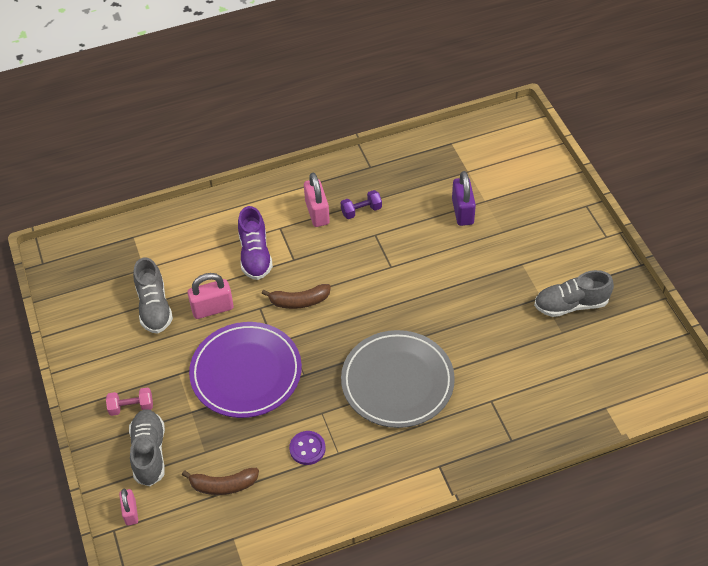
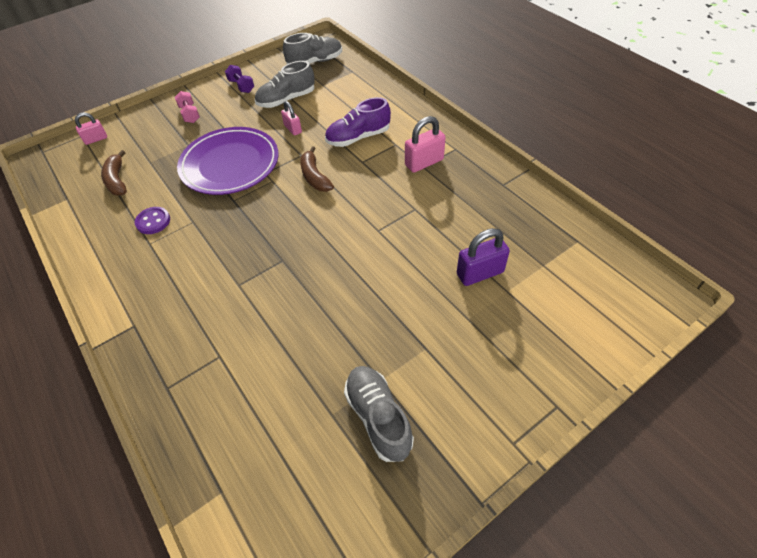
camera: 75 degrees right, 0 degrees up
(149, 453) = (148, 134): grey shoe -> grey shoe (315, 62)
(212, 308) = (293, 129): pink padlock -> pink padlock, size x0.63
(361, 211) = (441, 191): purple dumbbell -> purple dumbbell (241, 86)
(397, 382) = (233, 268): grey plate -> none

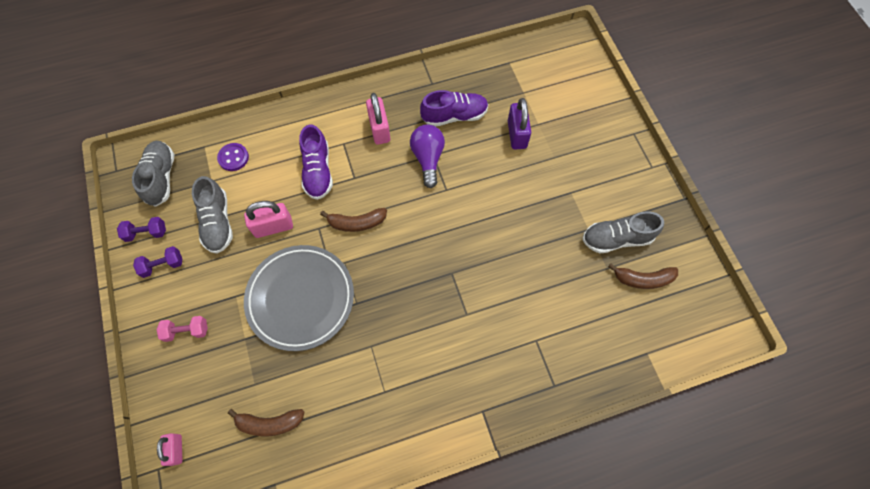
camera: 75 degrees left, 15 degrees up
(153, 221) = (354, 386): purple button -> purple button (233, 158)
(230, 164) = (300, 298): purple plate -> grey plate
(266, 70) = (146, 233): none -> purple dumbbell
(293, 129) = (273, 227): pink padlock -> pink padlock, size x1.59
(328, 464) = (643, 279): none -> brown banana
(408, 206) = (428, 158): none -> purple light bulb
(472, 212) = (454, 116): none -> purple shoe

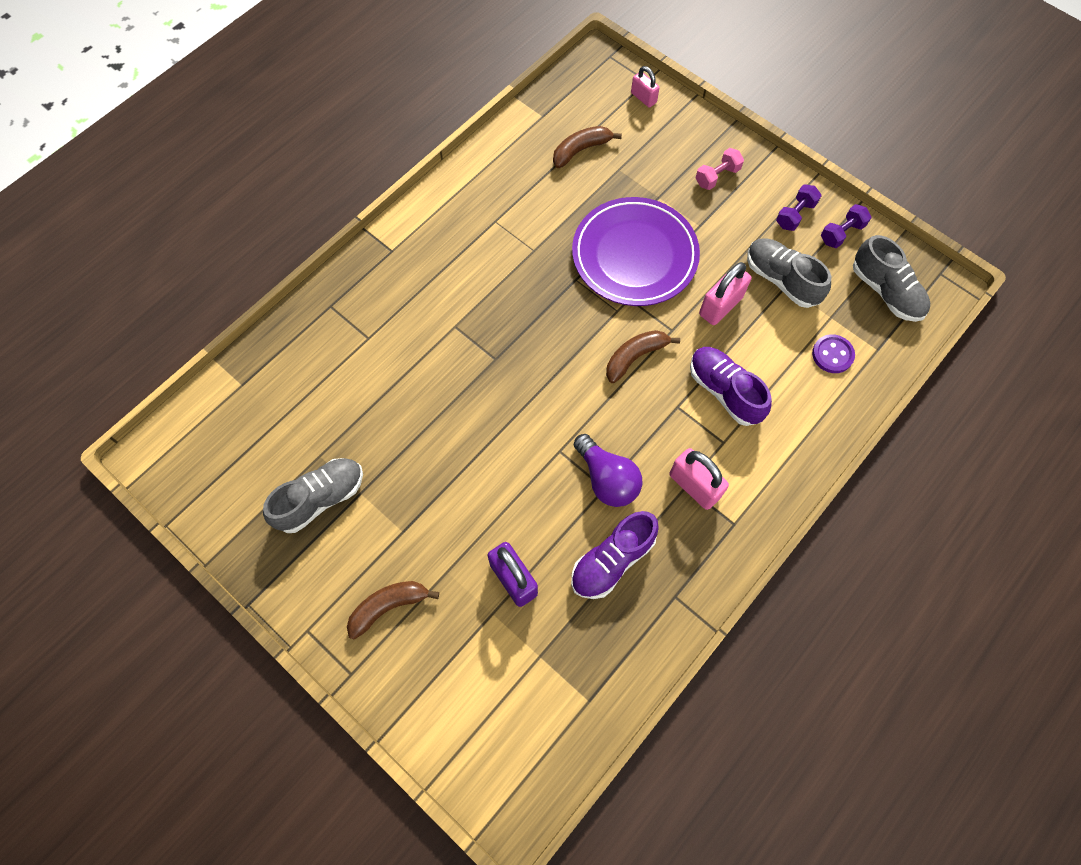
camera: 150 degrees right, 0 degrees up
(300, 298) = (634, 255): grey plate -> purple plate
(643, 279) = (271, 464): brown banana -> brown banana (388, 606)

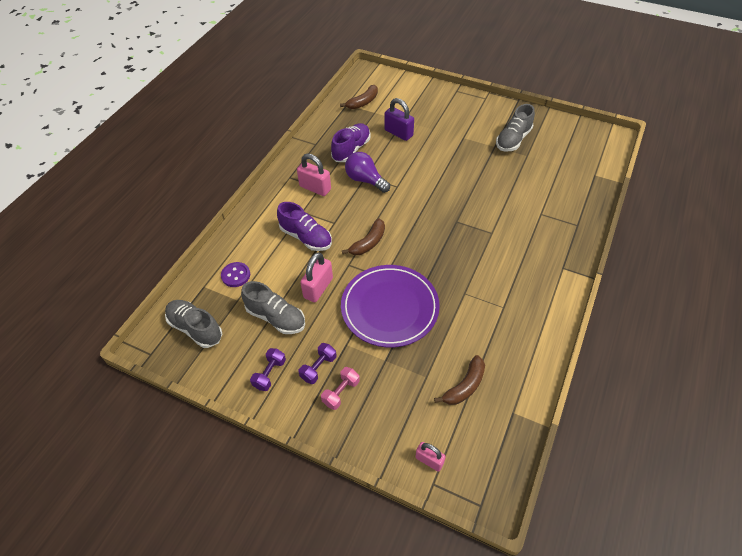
camera: 165 degrees right, 15 degrees down
(388, 606) = (453, 112): brown banana -> brown banana (363, 102)
(841, 233) = (230, 367): purple dumbbell -> purple dumbbell (318, 368)

